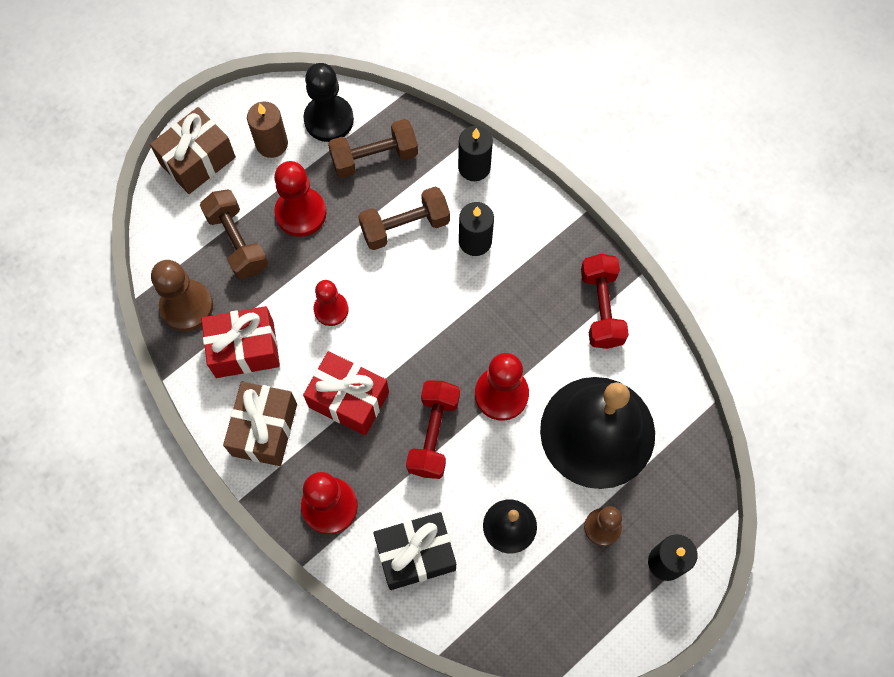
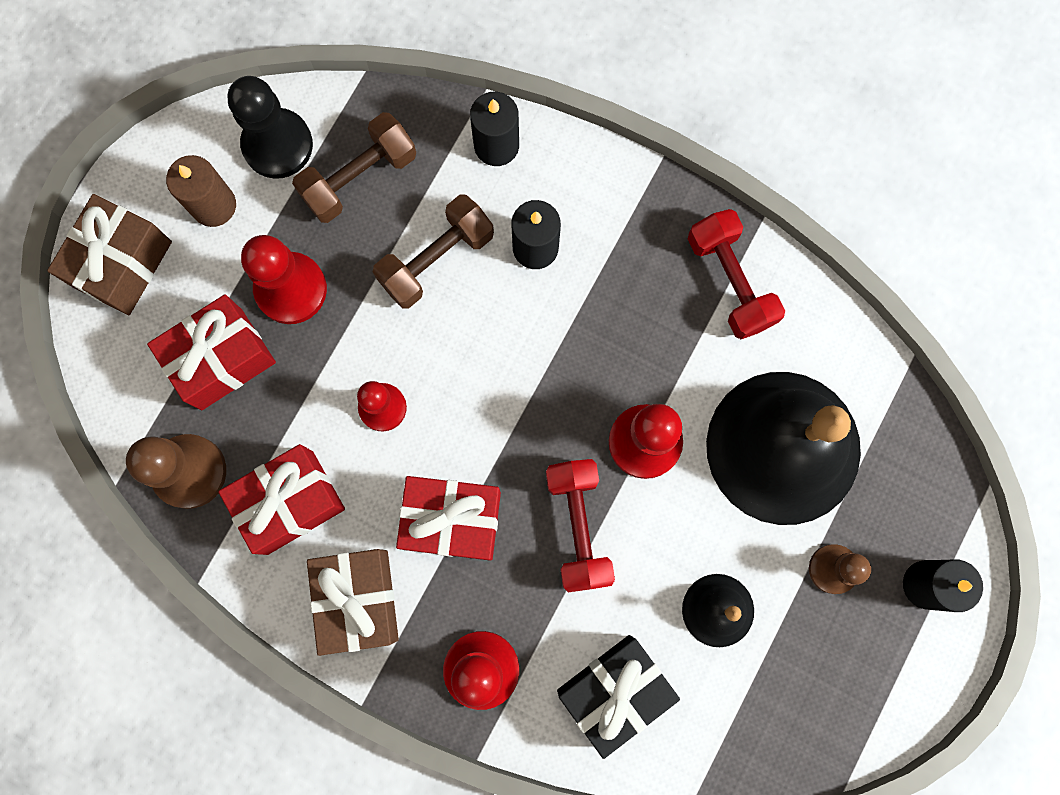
camera: 20 degrees left, 10 degrees up
(237, 242) = (221, 359): brown dumbbell -> red gift

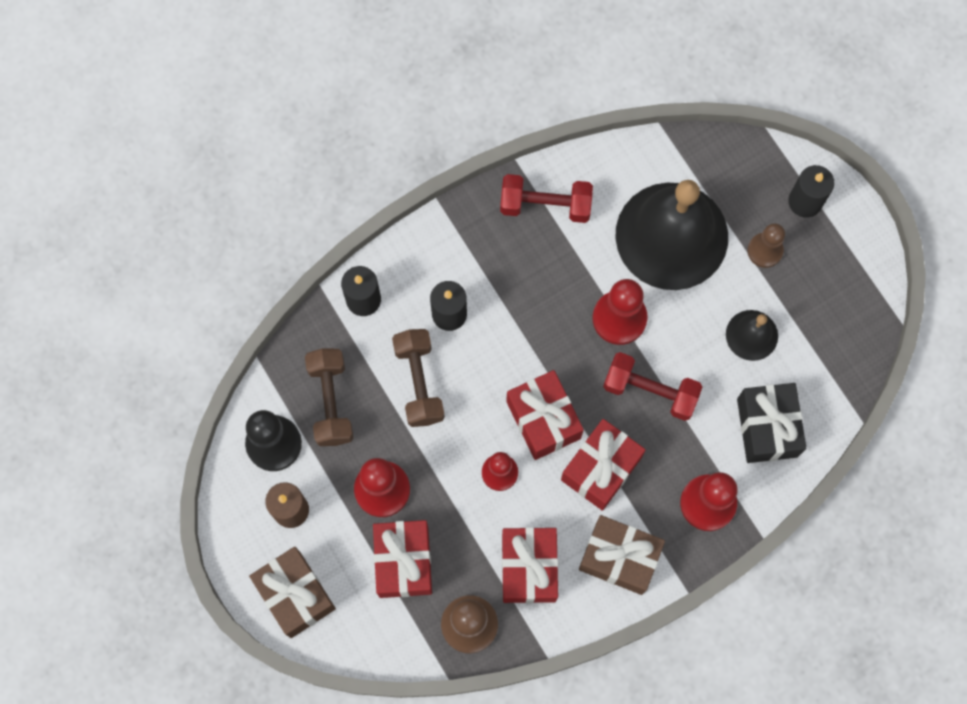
camera: 60 degrees left, 5 degrees down
(472, 422) = (543, 420): none -> red gift

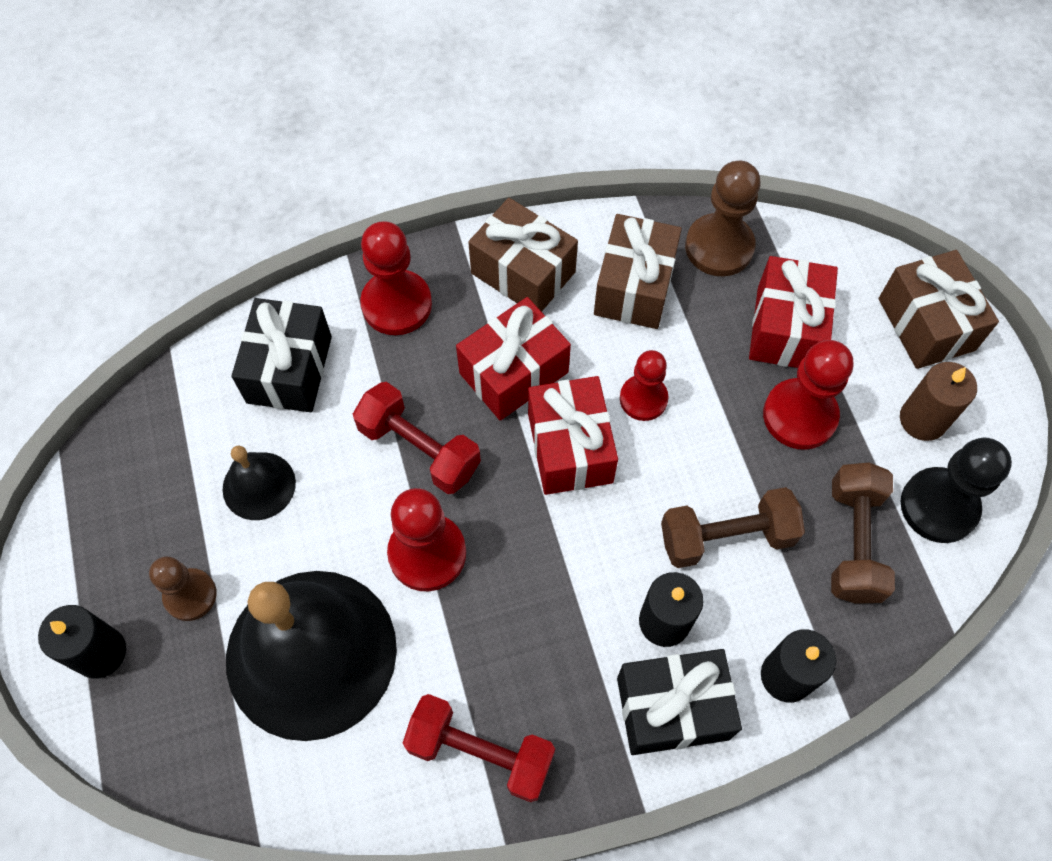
camera: 165 degrees left, 10 degrees down
(419, 382) = (726, 537): brown dumbbell -> brown dumbbell turned 75 degrees clockwise
(432, 261) = (672, 708): none -> black gift
(529, 568) = (634, 287): red gift -> brown gift

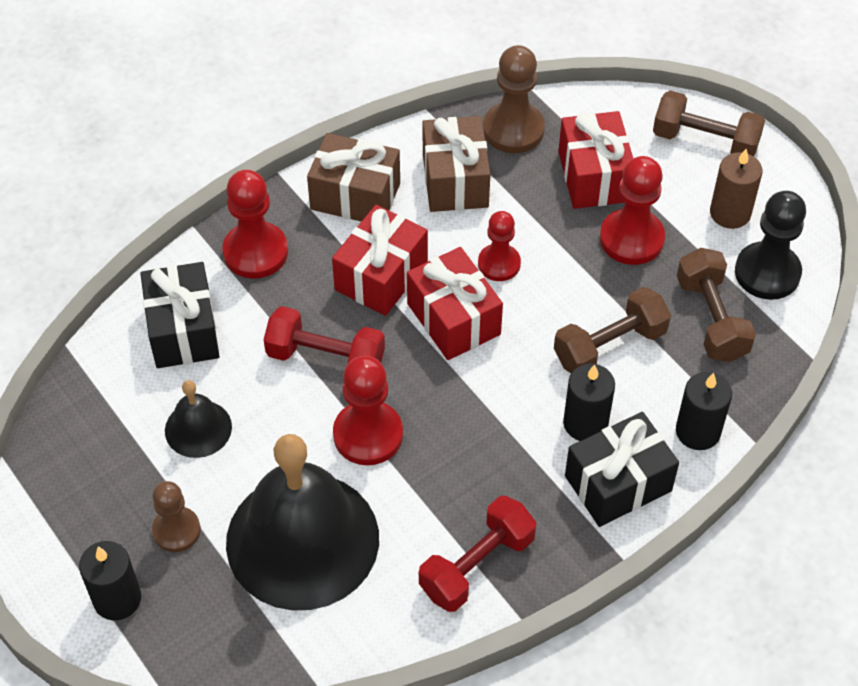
camera: 20 degrees left, 10 degrees down
(480, 752) = (477, 565): red dumbbell -> red dumbbell turned 45 degrees counterclockwise
(926, 324) = (705, 141): brown gift -> brown dumbbell

